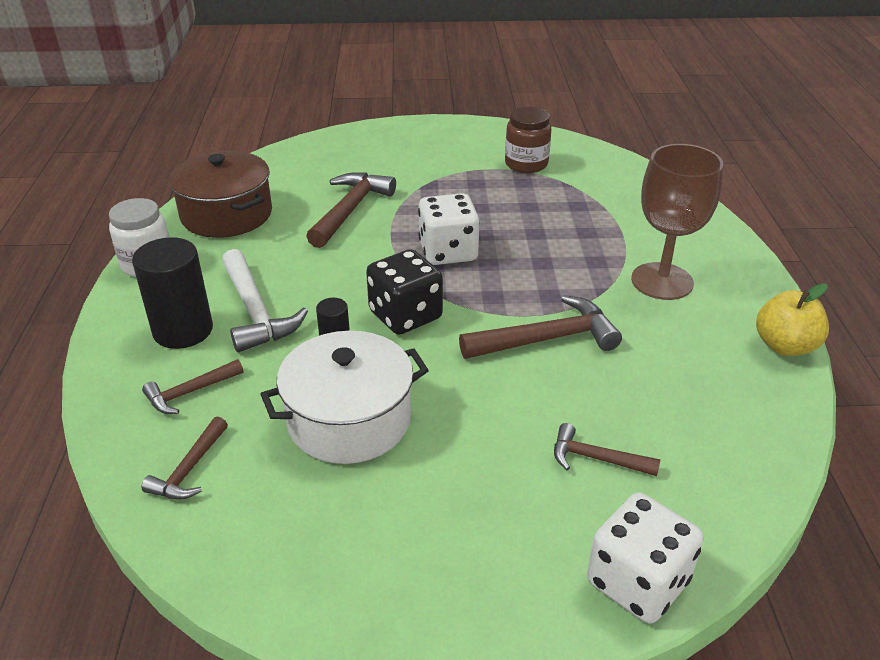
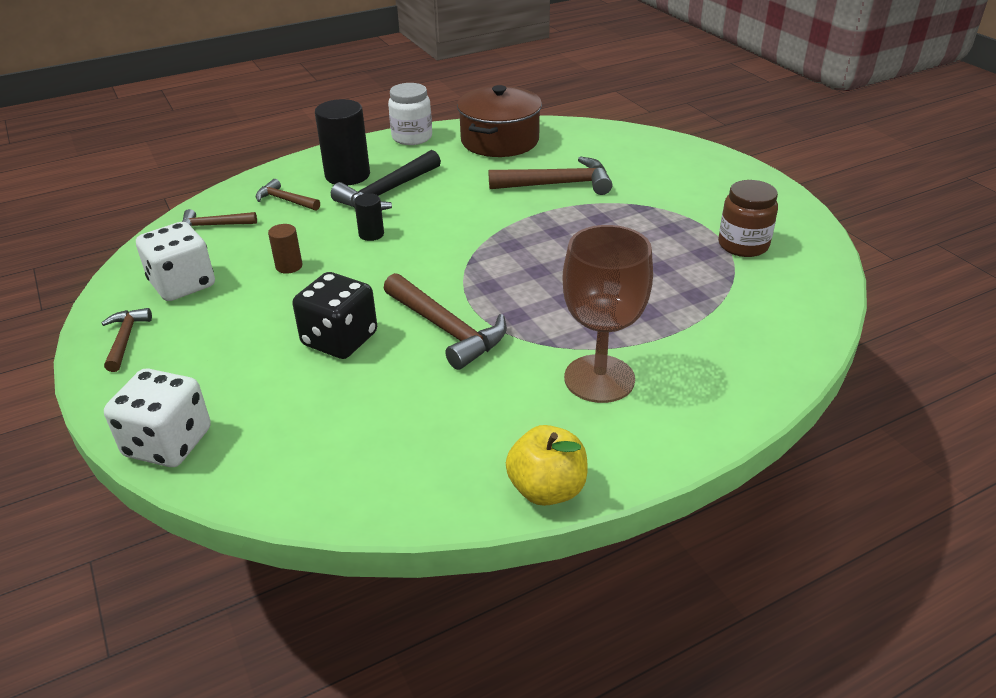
camera: 65 degrees right, 0 degrees up
(255, 311) = (387, 192): white hammer -> black hammer
(349, 420) = (289, 266): white pot -> brown cylinder
(405, 315) = (428, 252): black dice -> black dice (340, 339)
(448, 252) = (537, 246): white dice -> white dice (182, 284)
(596, 459) = (300, 392): brown hammer -> brown hammer (125, 339)

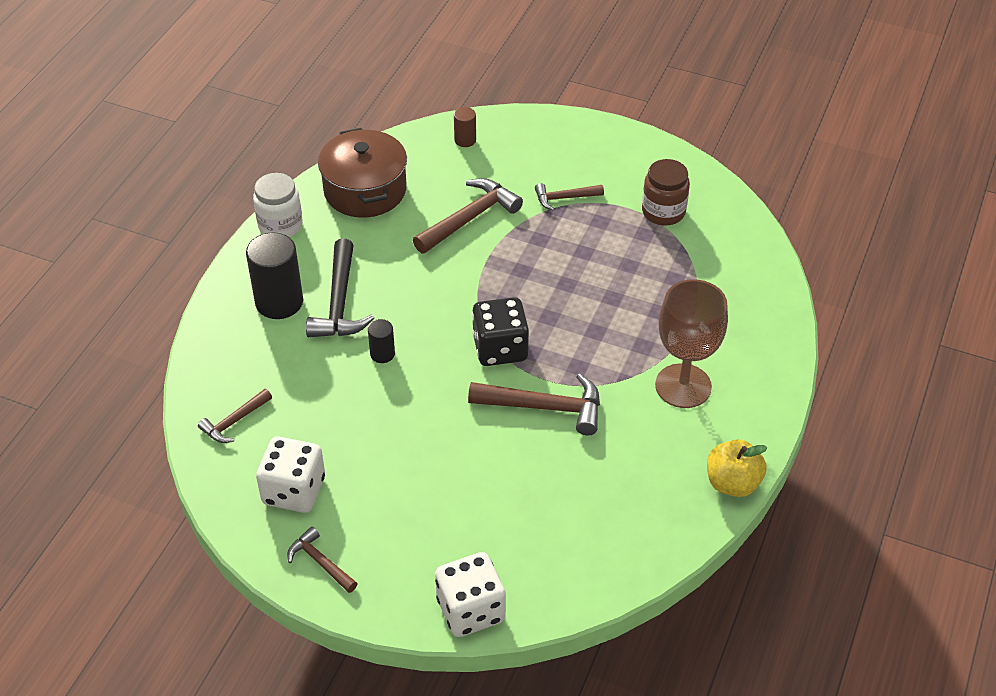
camera: 40 degrees left, 10 degrees up
(285, 200) = (261, 360): brown hammer -> brown hammer (564, 198)
(289, 266) = (357, 423): brown cylinder -> brown cylinder (465, 140)
(340, 339) = (481, 461): black dice -> black dice (500, 348)

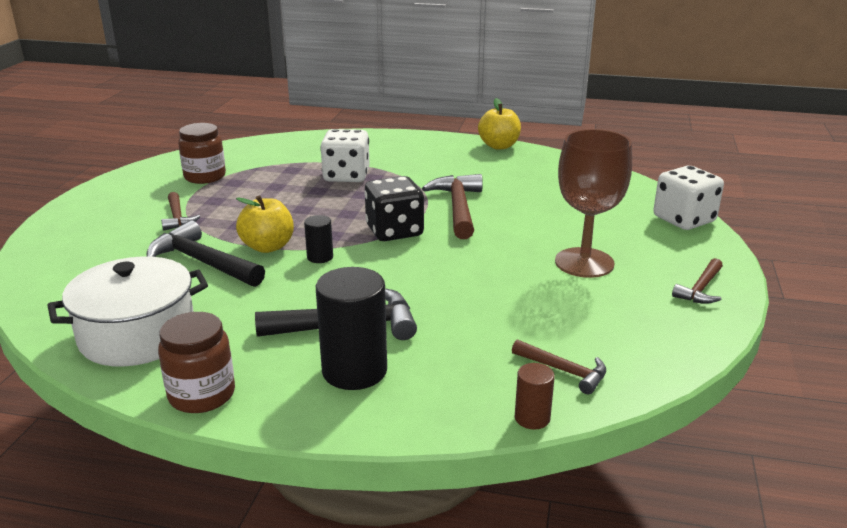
camera: 100 degrees left, 20 degrees down
(280, 226) = (202, 395): white jar -> brown jar
(294, 491) = (632, 315): white dice -> white dice (346, 176)
(365, 190) = (137, 335): brown pot -> white pot
(382, 354) = (421, 289): black cylinder -> black cylinder (320, 257)
(465, 140) = (58, 277): brown cylinder -> brown cylinder (532, 418)
(469, 218) = (203, 262): brown hammer -> black hammer
(488, 258) = (268, 247): none -> yellow apple
(683, 386) = (413, 162): brown goblet -> brown goblet (584, 263)

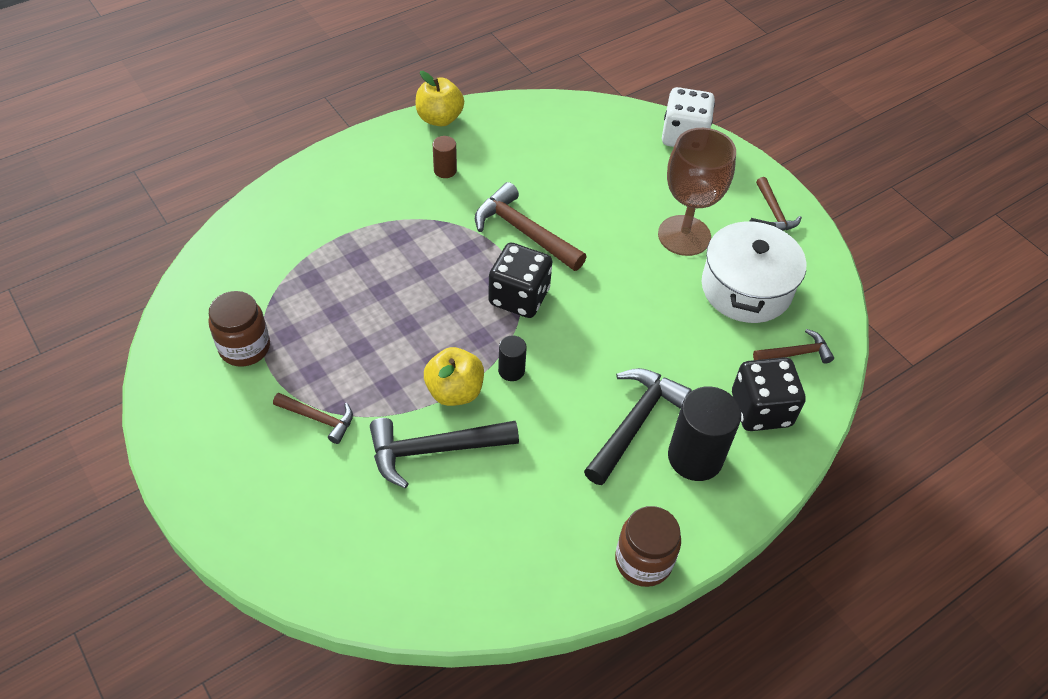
camera: 50 degrees left, 25 degrees up
(137, 335) = (517, 558): white pot -> white pot (746, 288)
(346, 176) = (375, 252): white dice -> none
(464, 381) = (761, 409): none -> black dice
(532, 418) = (826, 406): brown cylinder -> brown cylinder (445, 170)

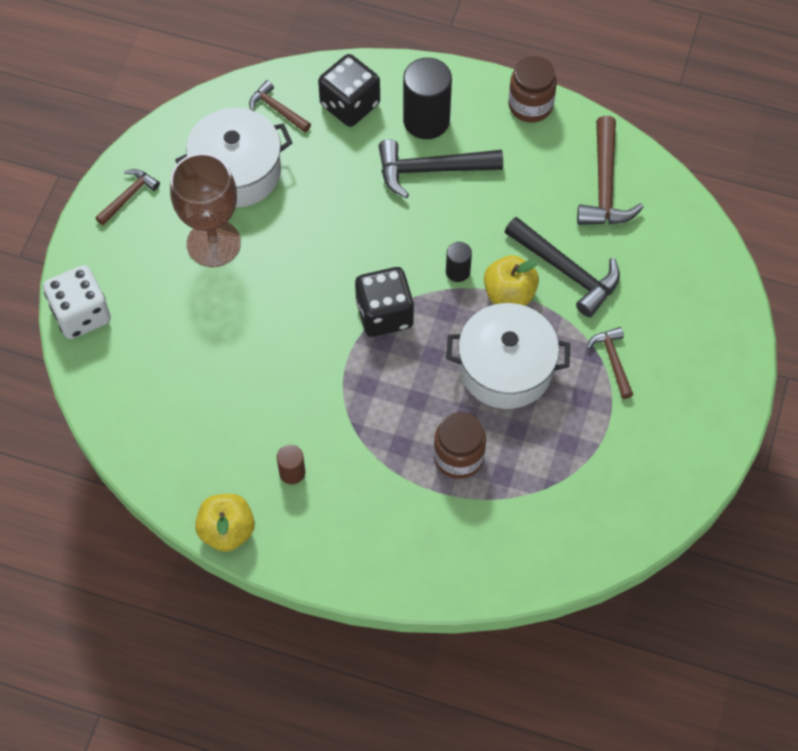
camera: 125 degrees left, 10 degrees up
(244, 347) = (606, 462): brown jar -> brown jar (458, 457)
(391, 340) = (505, 368): none -> white pot
(524, 232) = (312, 358): brown hammer -> brown hammer (605, 185)

